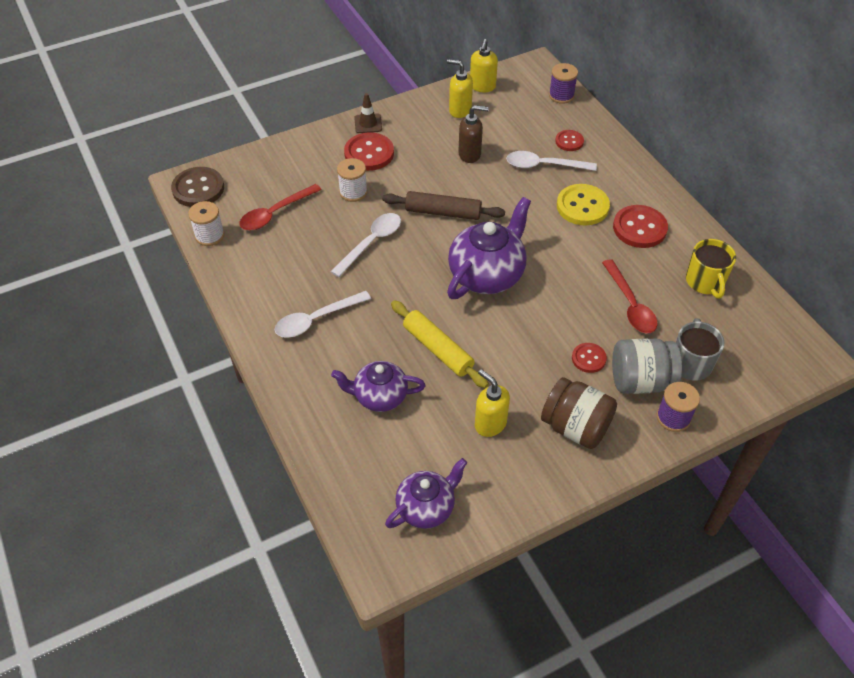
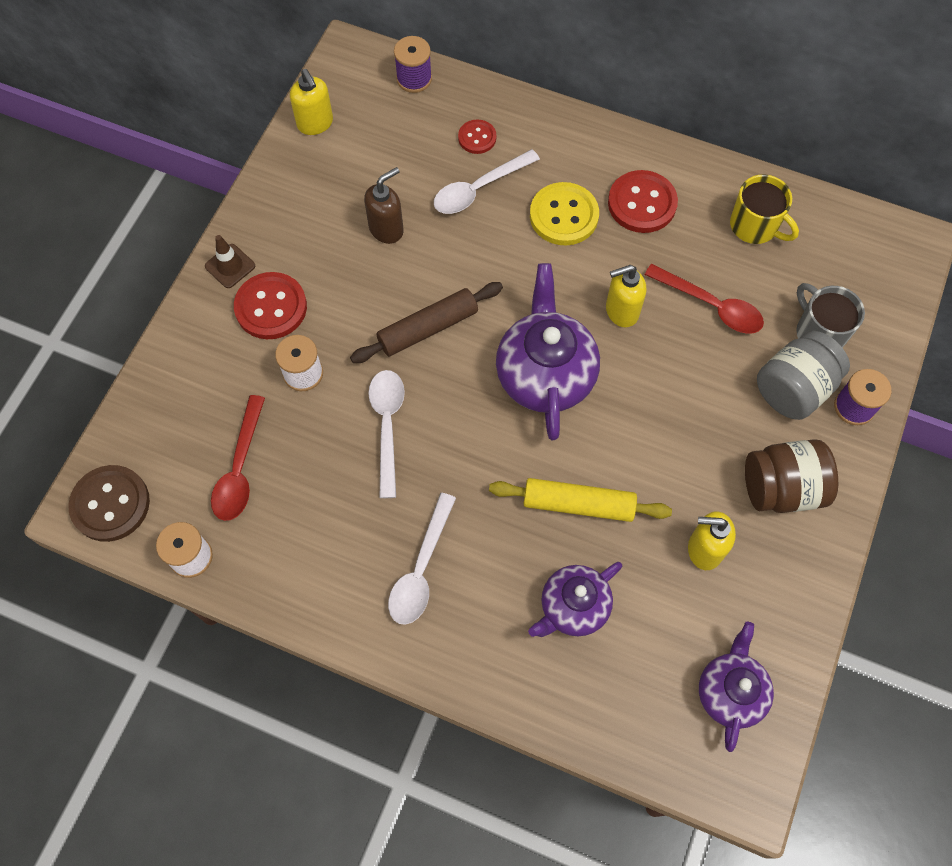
camera: 40 degrees left, 15 degrees up
(459, 110) = (319, 175): yellow soap dispenser -> yellow soap dispenser (621, 311)
(588, 358) = (727, 400): red button -> none

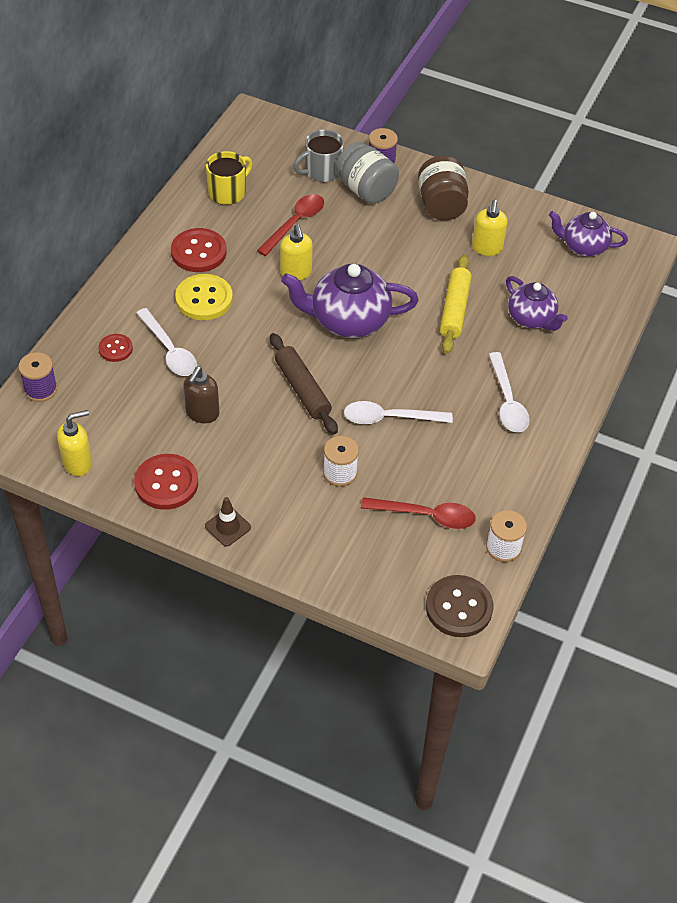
camera: 90 degrees left, 15 degrees down
(271, 307) = (273, 496): red button -> red button (166, 483)
(386, 229) = (202, 413): brown soap dispenser -> brown soap dispenser turned 120 degrees counterclockwise
(421, 569) = (507, 401): white spoon -> white spoon turned 60 degrees clockwise

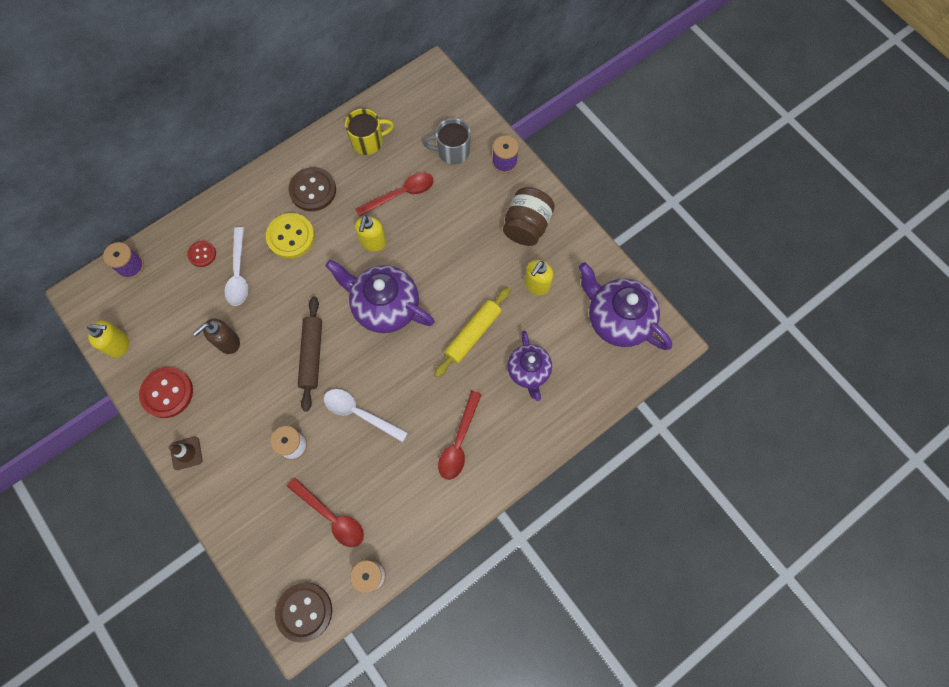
camera: 30 degrees right, 20 degrees up
(198, 252) = (313, 190): red button -> brown button
(366, 190) = (476, 184): grey jar -> none
(507, 401) = (459, 442): white spoon -> red spoon
(583, 246) = (617, 319): purple teapot -> purple teapot, size x1.58

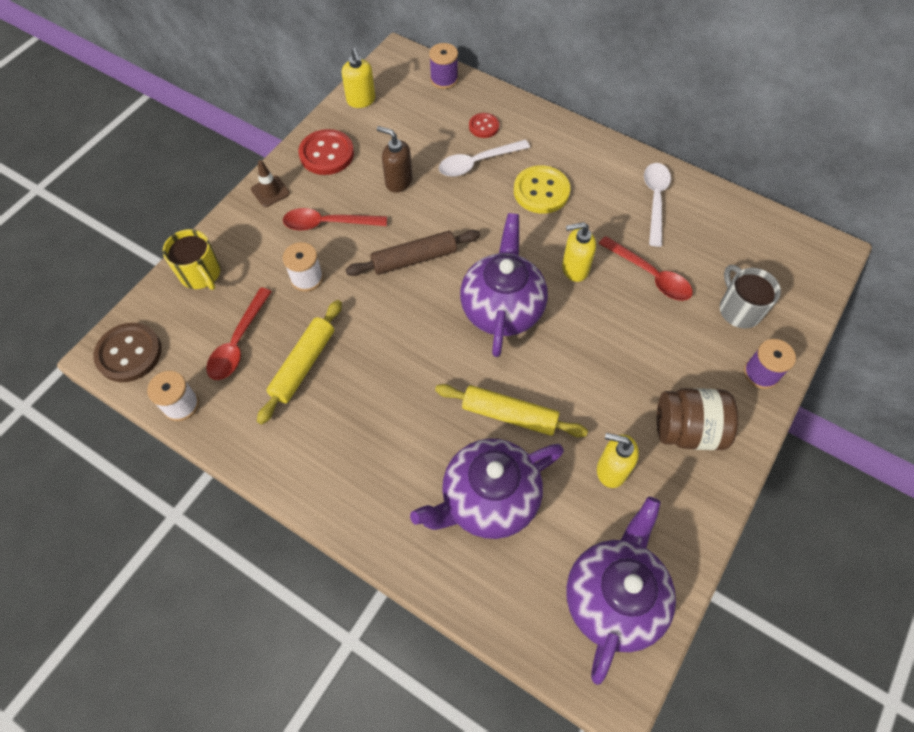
camera: 70 degrees right, 10 degrees down
(313, 190) = (606, 191): brown button -> none
(360, 413) = (364, 328): white spoon -> white spoon (655, 200)
(368, 141) = (697, 220): yellow mug -> yellow mug (201, 274)
(373, 470) = (303, 365): none -> yellow rolling pin
(459, 442) = (366, 446): red spoon -> red spoon (328, 223)
(528, 371) = (488, 499): purple teapot -> purple teapot, size x1.58

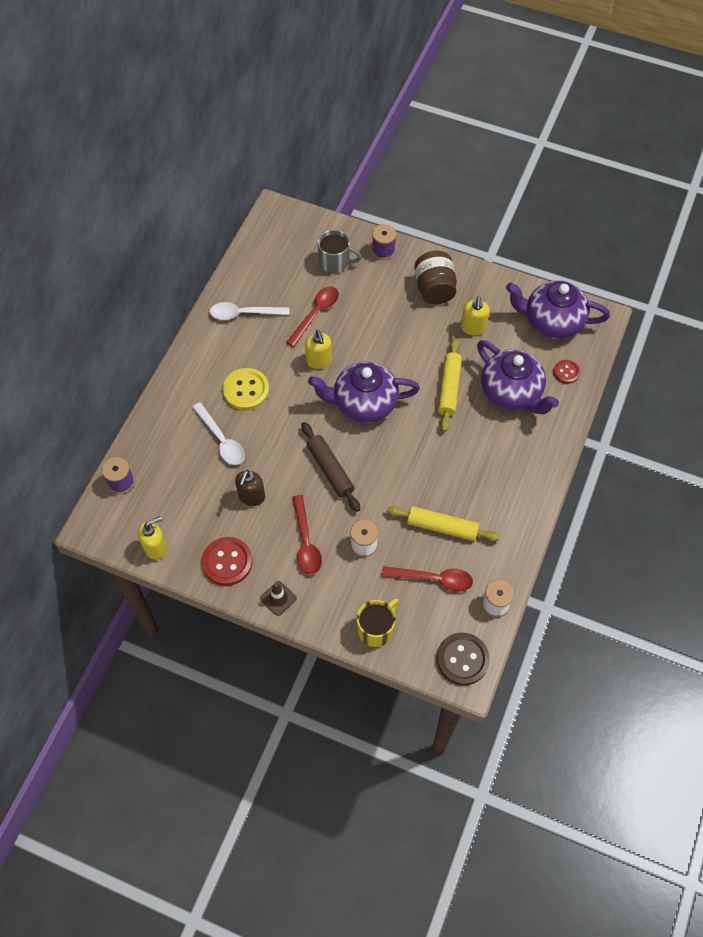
camera: 100 degrees left, 0 degrees up
(484, 126) = (178, 441): red button -> red button (566, 372)
(739, 309) = (335, 262): grey mug -> grey mug turned 135 degrees counterclockwise

